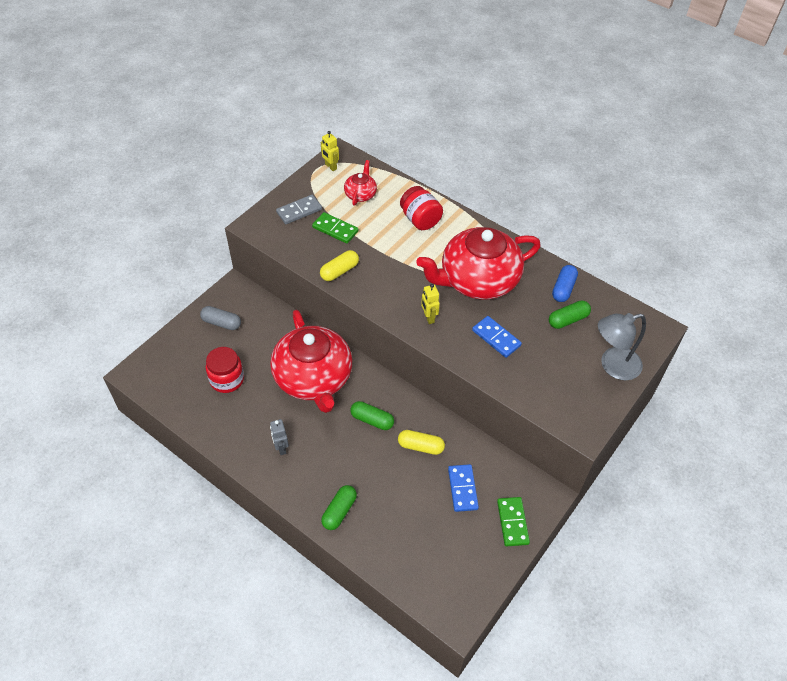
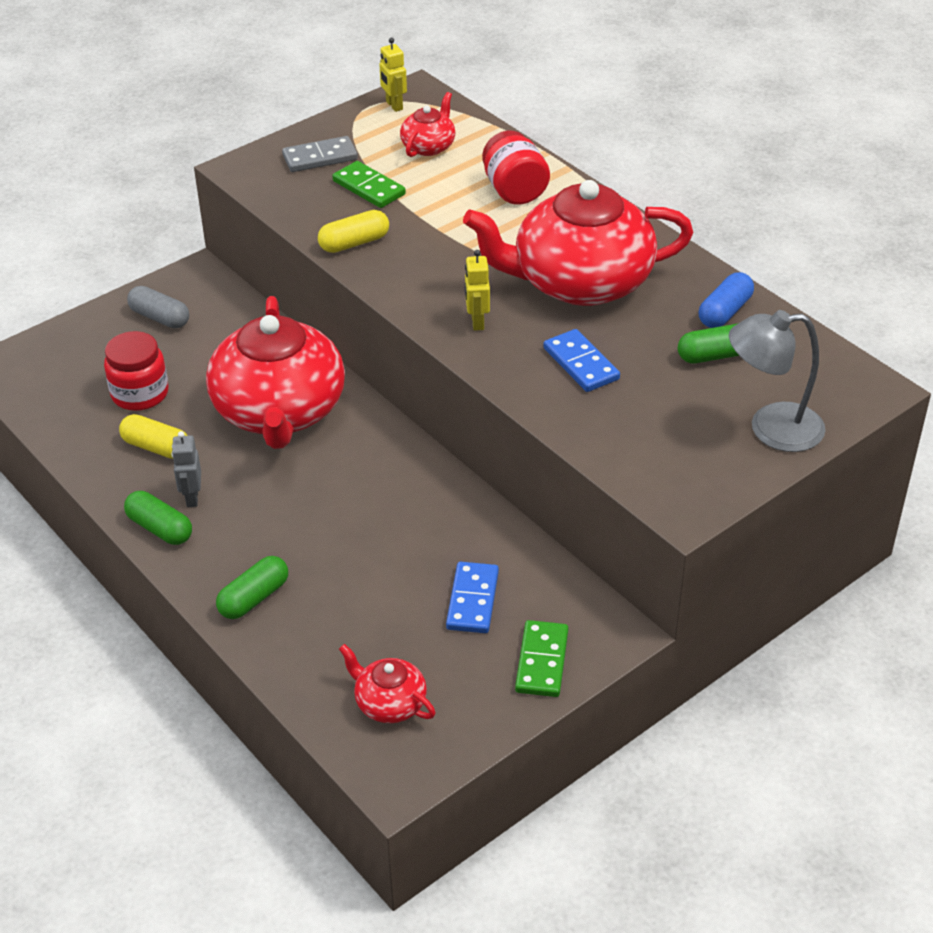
camera: 15 degrees right, 10 degrees down
(372, 420) = (354, 482): green capsule -> green capsule (160, 528)
(420, 446) = (423, 530): yellow capsule -> yellow capsule (156, 447)
(438, 567) = (389, 703): none -> red teapot

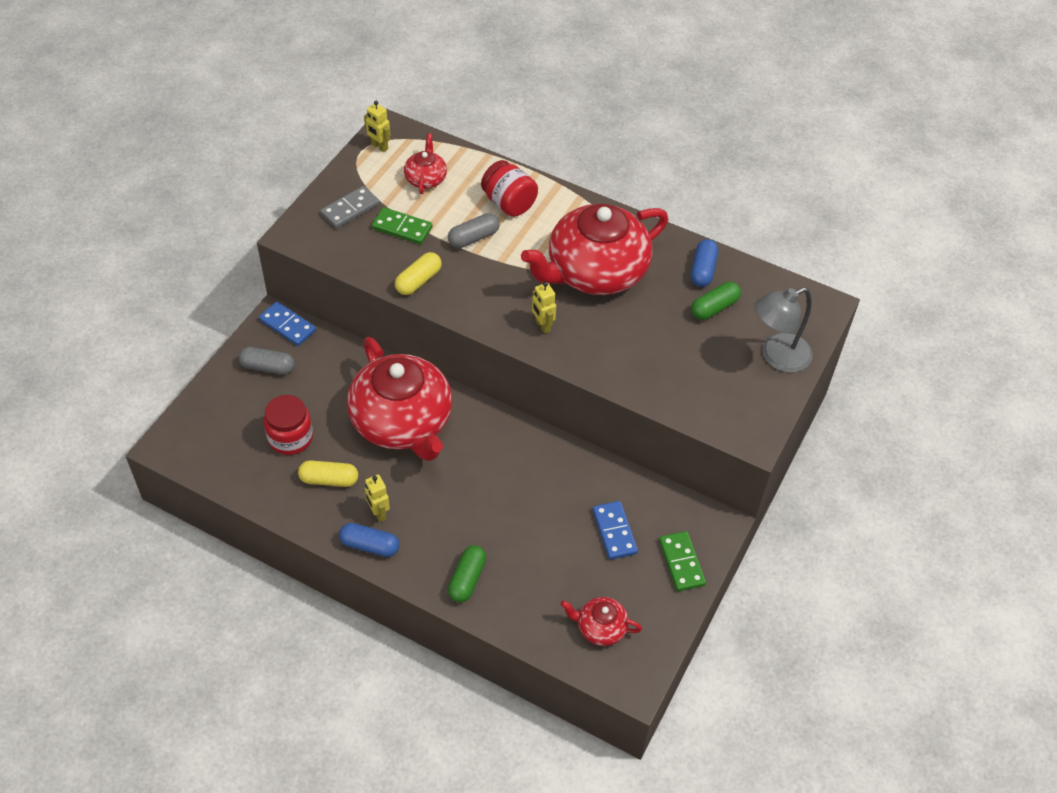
camera: 25 degrees left, 10 degrees up
(160, 528) = (369, 545): green capsule -> blue capsule
(192, 498) = (378, 513): grey robot -> yellow robot
(448, 215) = (473, 238): none -> grey capsule
(581, 364) = (630, 340): blue domino -> blue domino (287, 325)

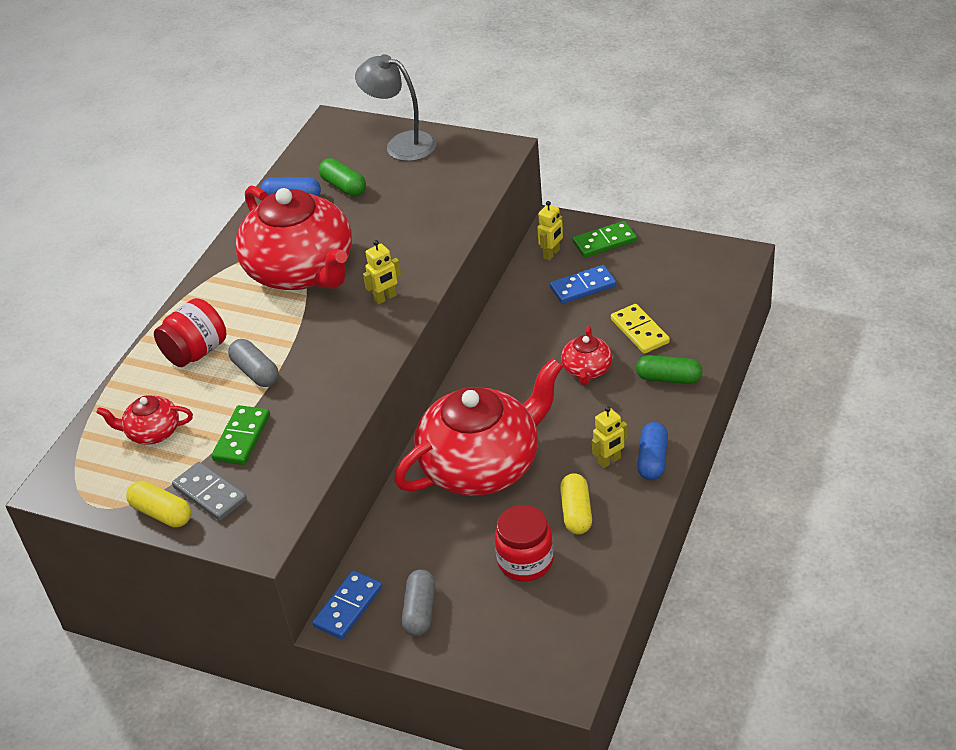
camera: 90 degrees left, 10 degrees down
(379, 146) = (89, 489): yellow robot -> yellow robot (551, 254)
(418, 281) = (329, 406): yellow capsule -> yellow capsule (162, 513)
(538, 568) = (639, 331): none -> yellow domino
(600, 628) = (691, 283): red teapot -> red teapot (587, 370)
(776, 357) = (401, 144): grey lamp -> grey lamp turned 150 degrees clockwise

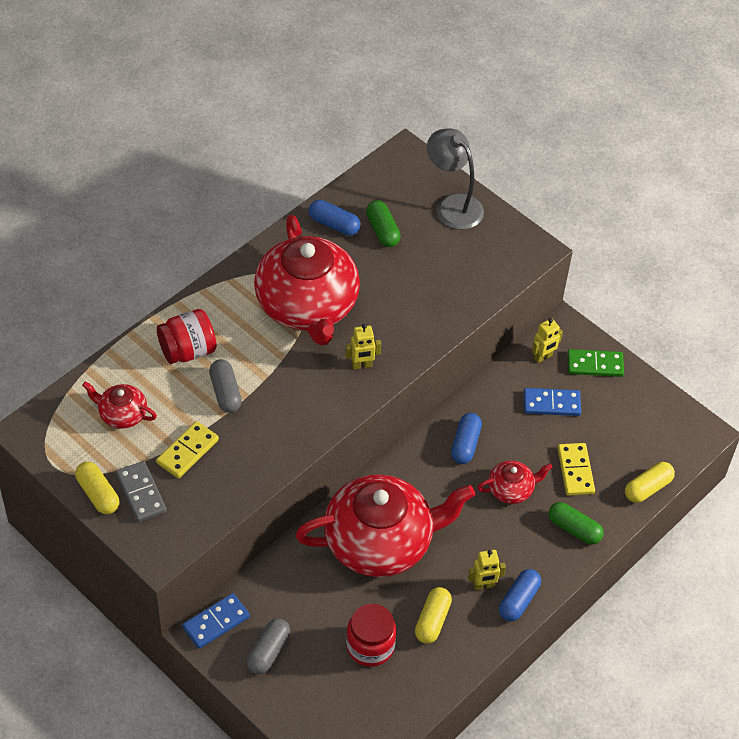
camera: 15 degrees right, 10 degrees up
(242, 437) = (187, 451): green domino -> yellow domino
(519, 350) = (465, 444): none -> blue capsule
(587, 370) = (511, 489): red teapot -> red teapot turned 135 degrees counterclockwise
(717, 318) = (647, 488): none -> yellow capsule

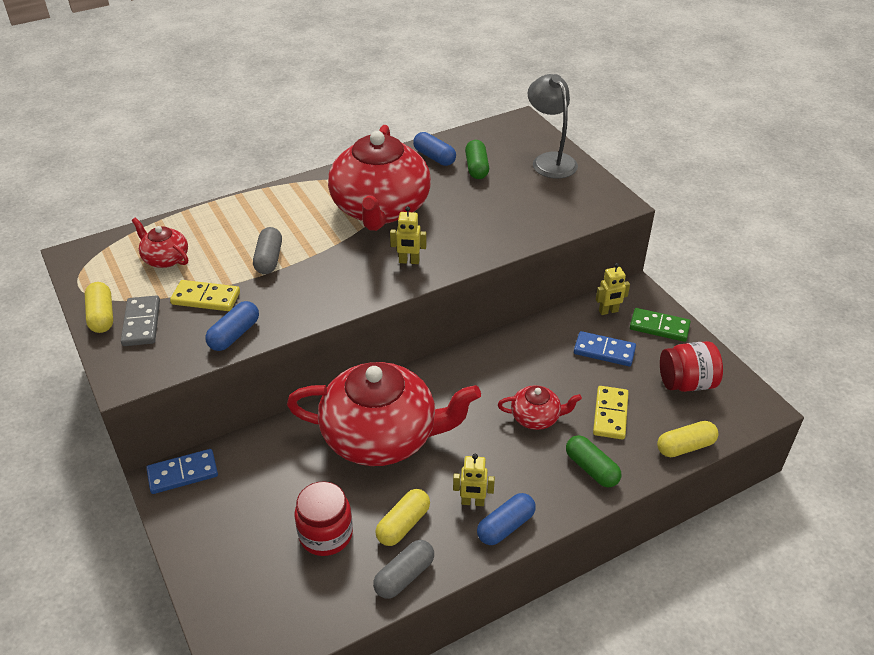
camera: 20 degrees right, 10 degrees down
(187, 451) = (206, 298): yellow domino -> yellow domino turned 45 degrees clockwise
(188, 351) = (253, 223): red jar -> red jar (686, 383)
(268, 651) = (219, 514): grey capsule -> grey capsule (404, 576)
(465, 444) = (504, 368): blue capsule -> blue capsule (234, 335)

